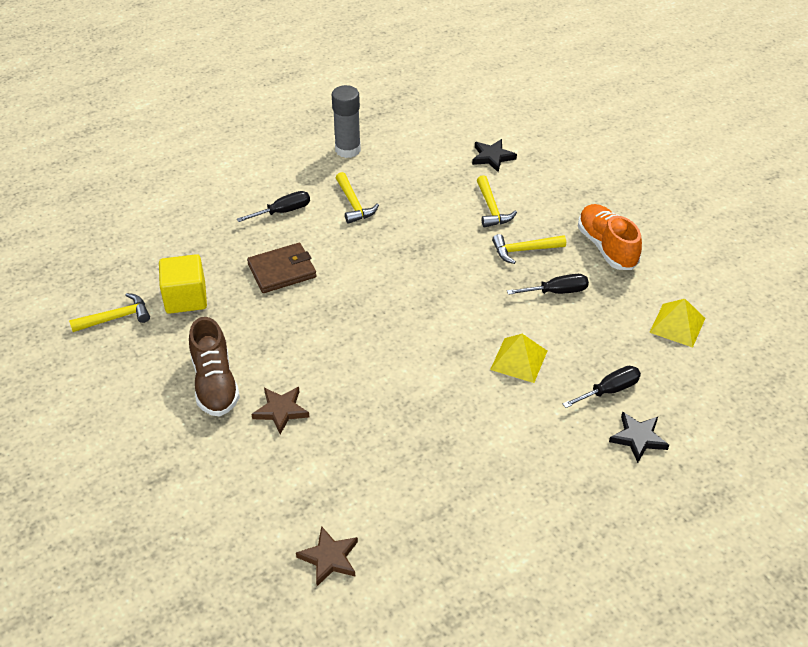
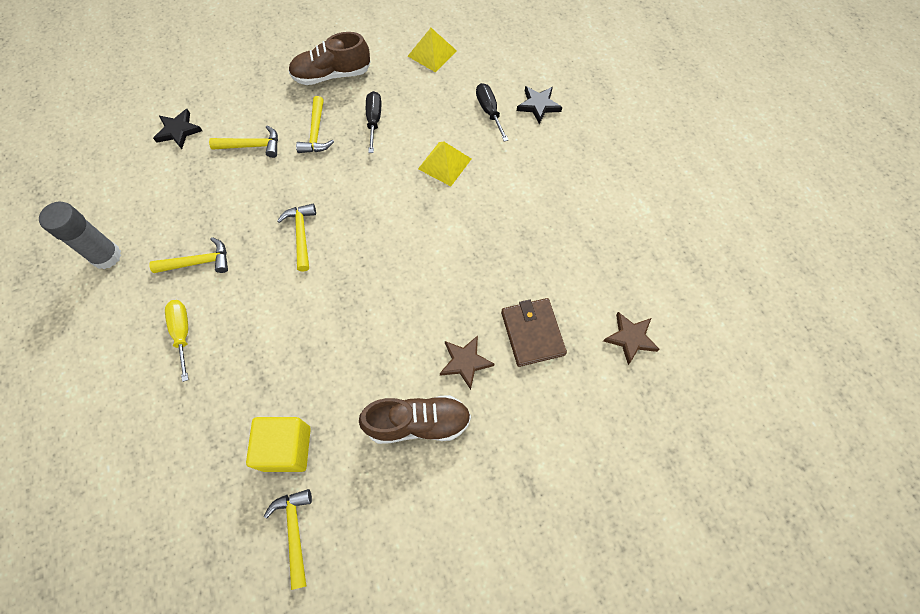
camera: 80 degrees left, 20 degrees up
(282, 270) = (275, 343): brown wallet -> brown wallet (532, 333)
(283, 211) = (182, 333): black screwdriver -> yellow screwdriver
(399, 264) = (301, 234): none -> yellow hammer
(606, 247) = (332, 75): orange shoe -> brown shoe

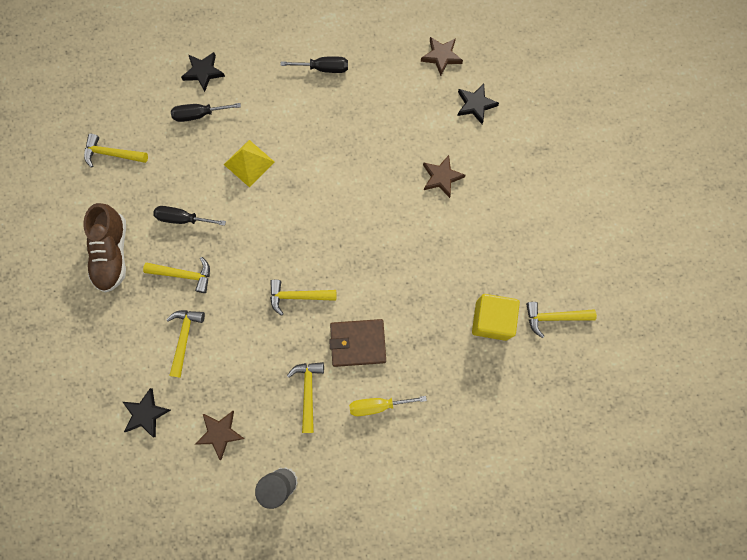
camera: 80 degrees left, 10 degrees up
(157, 193) = (220, 433): none -> brown star
(418, 423) = (485, 219): brown shoe -> none
(432, 53) = (112, 154): yellow pyramid -> yellow hammer
(532, 333) = (426, 124): brown wallet -> brown wallet (358, 343)
(574, 390) = (475, 105): none -> black star
(575, 212) = (323, 69): none -> black screwdriver

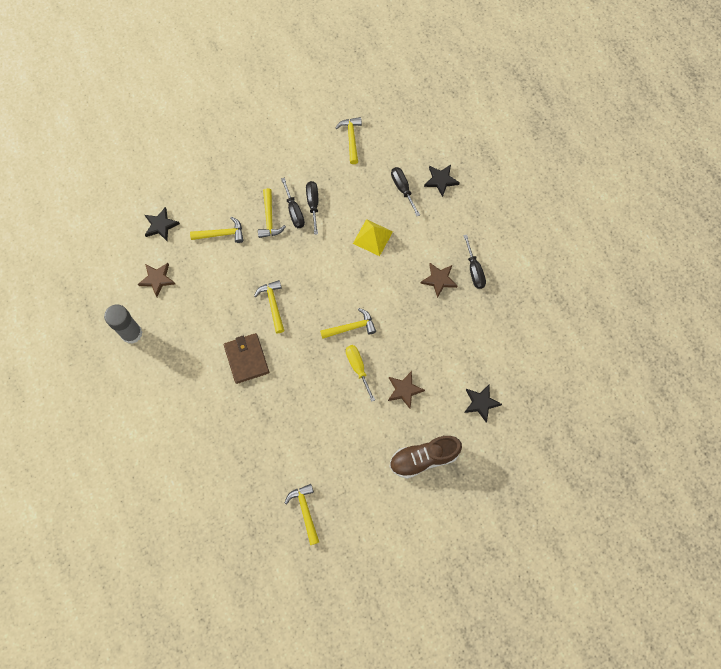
camera: 75 degrees right, 5 degrees down
(113, 253) = (273, 165): brown shoe -> brown shoe (423, 458)
(185, 243) = (294, 211): none -> black screwdriver
(308, 391) = (201, 332): yellow hammer -> yellow hammer (351, 327)
(377, 405) = (201, 386): yellow screwdriver -> yellow screwdriver (358, 368)
(441, 56) = (518, 363): brown star -> brown star (439, 280)
(491, 320) = (290, 459): yellow cube -> none

